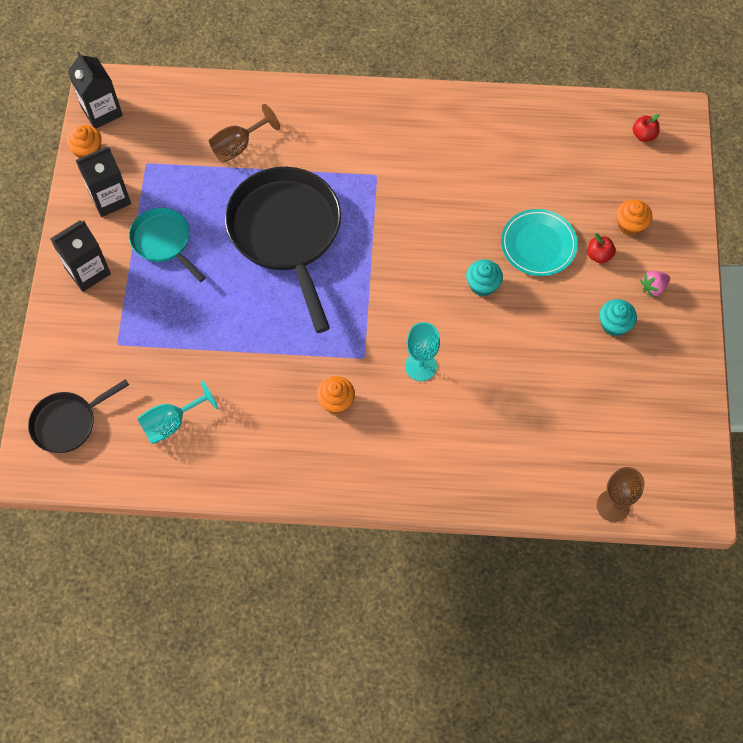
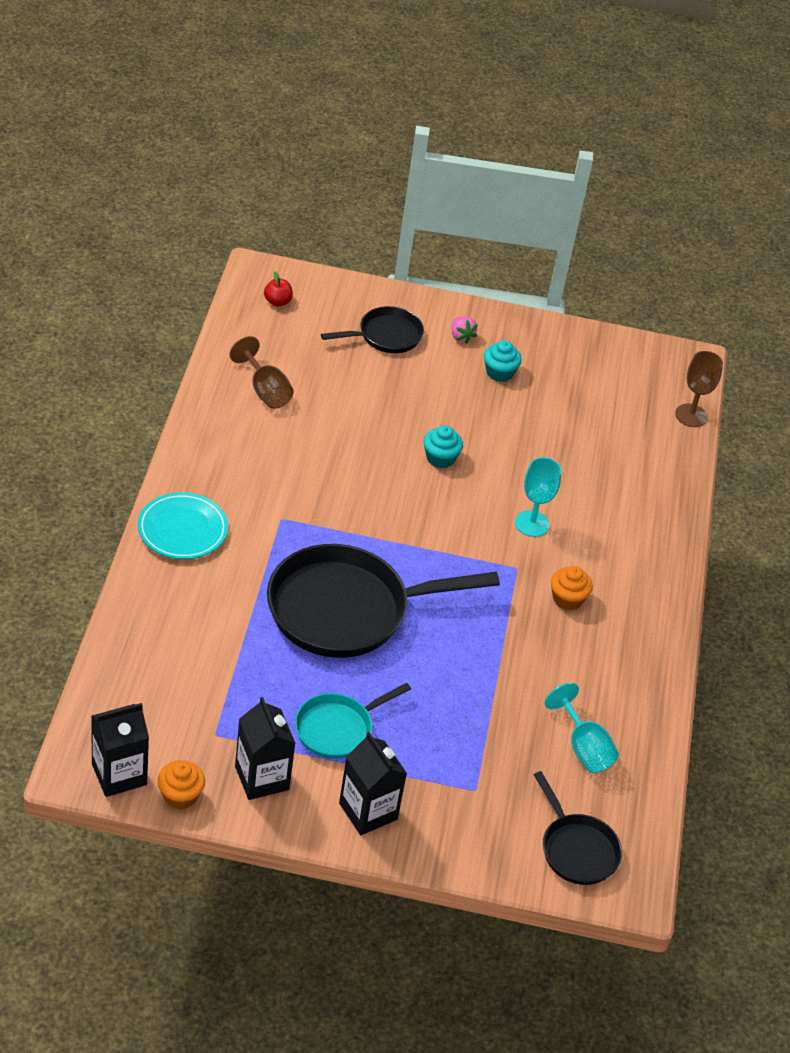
camera: 90 degrees left, 20 degrees down
(238, 146) = (211, 638): brown goblet -> brown goblet (265, 390)
(538, 245) = (398, 406): turquoise plate -> turquoise plate (182, 529)
(599, 255) = (418, 366): red apple -> none
(630, 225) = (385, 336): orange cupcake -> black pan

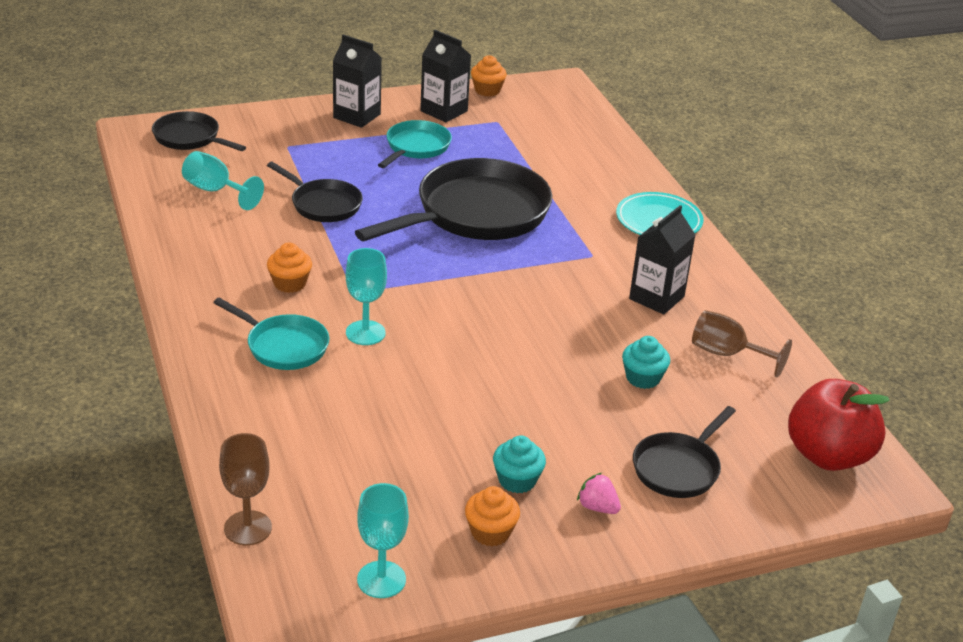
camera: 155 degrees right, 10 degrees down
(119, 774) = (536, 88): black carton -> black carton (656, 298)
(277, 302) = (828, 455): red apple -> red apple, size x2.38
(440, 458) = (502, 358): turquoise cupcake -> turquoise cupcake (643, 378)
(486, 683) = (323, 204): none -> black pan
(540, 351) = (490, 532): none -> orange cupcake
(603, 539) = (283, 346): none -> turquoise pan
(624, 354) = (381, 579): none -> turquoise goblet

